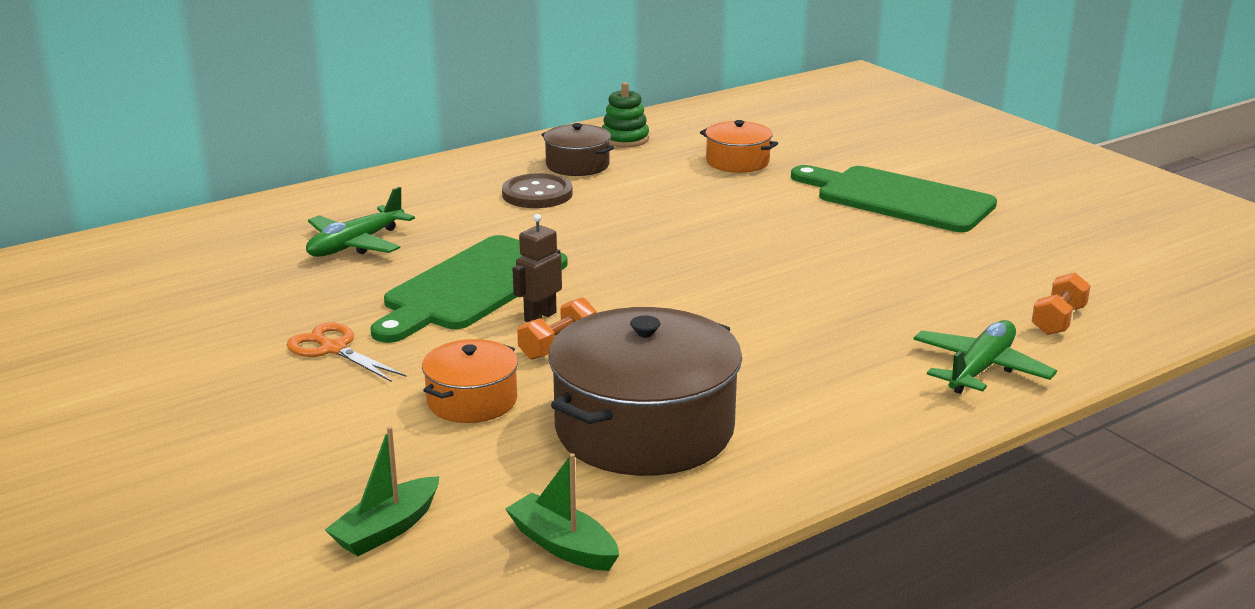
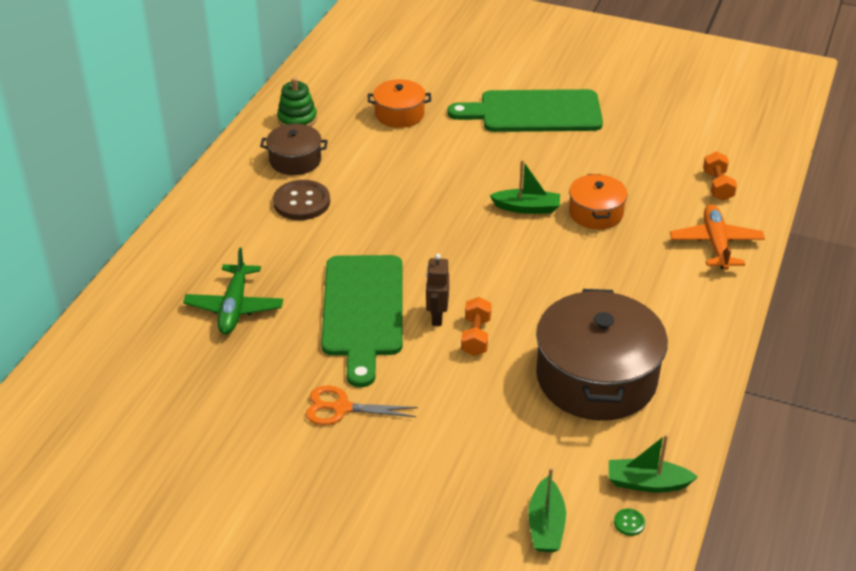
camera: 35 degrees left, 15 degrees up
(472, 400) = (478, 406): orange pot -> orange pot (595, 213)
(485, 571) = (629, 523): none -> green button
(775, 267) = (527, 208): none -> green boat
(980, 369) = (716, 244): green plane -> orange plane

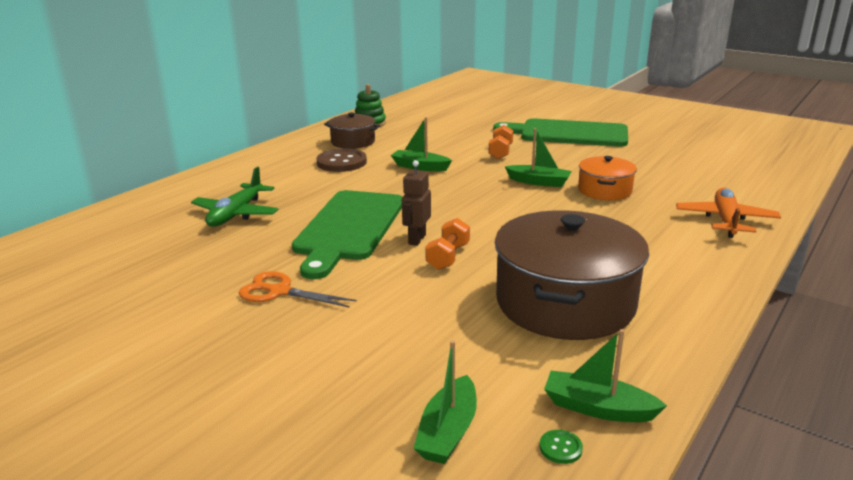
camera: 15 degrees right, 15 degrees down
(392, 198) = (420, 167): none -> green boat
(399, 114) = (453, 127): orange pot -> none
(717, 186) = (733, 185): orange dumbbell -> orange dumbbell (500, 152)

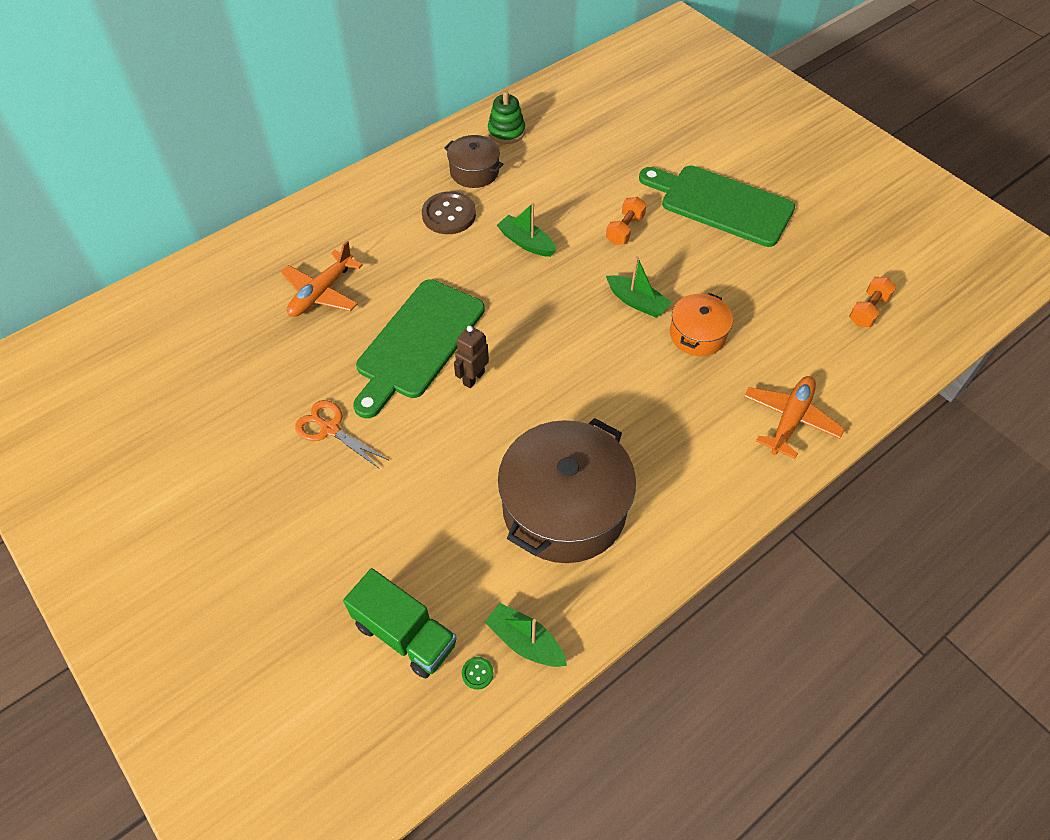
camera: 15 degrees right, 30 degrees up
(236, 214) = (321, 293): green plane -> orange plane
(448, 257) = (491, 413): orange dumbbell -> orange dumbbell (868, 310)
(448, 431) = (405, 634): green boat -> green truck

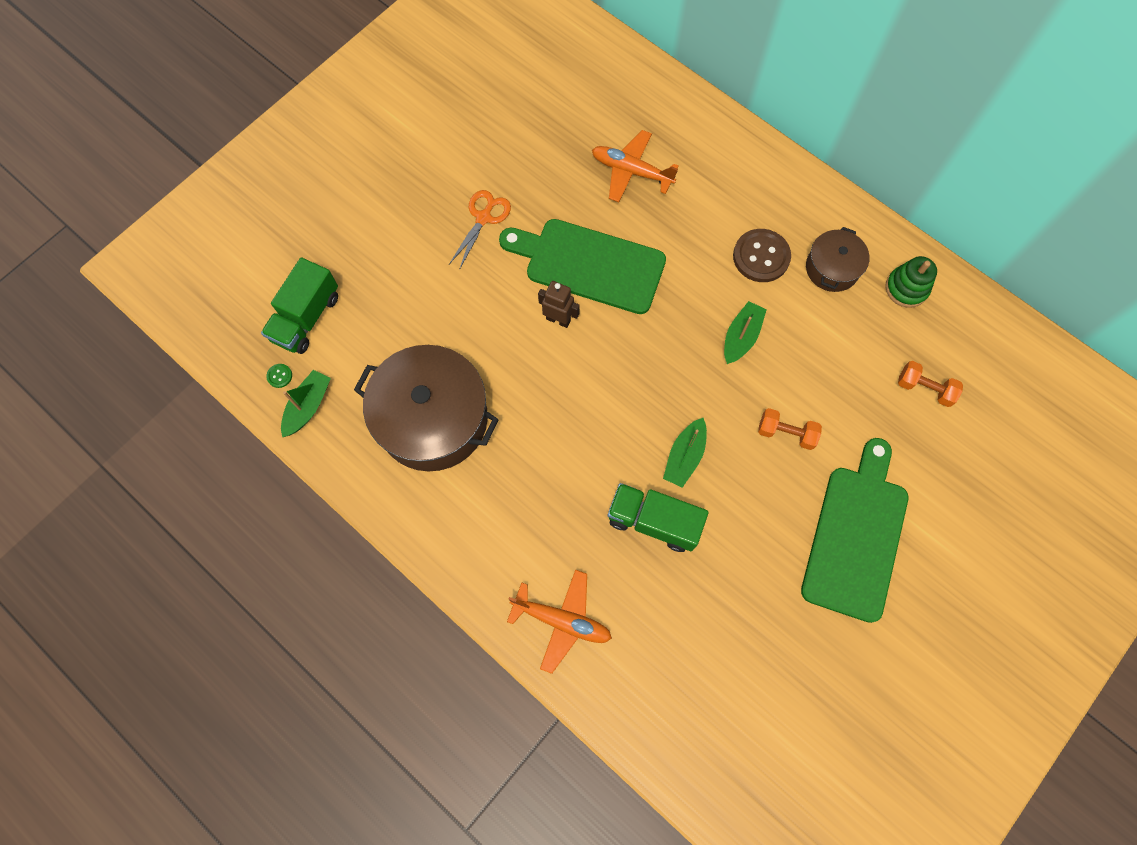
camera: 80 degrees right, 15 degrees up
(697, 334) = (653, 521): orange pot -> green truck
(868, 310) = (729, 709): orange dumbbell -> orange dumbbell (924, 388)

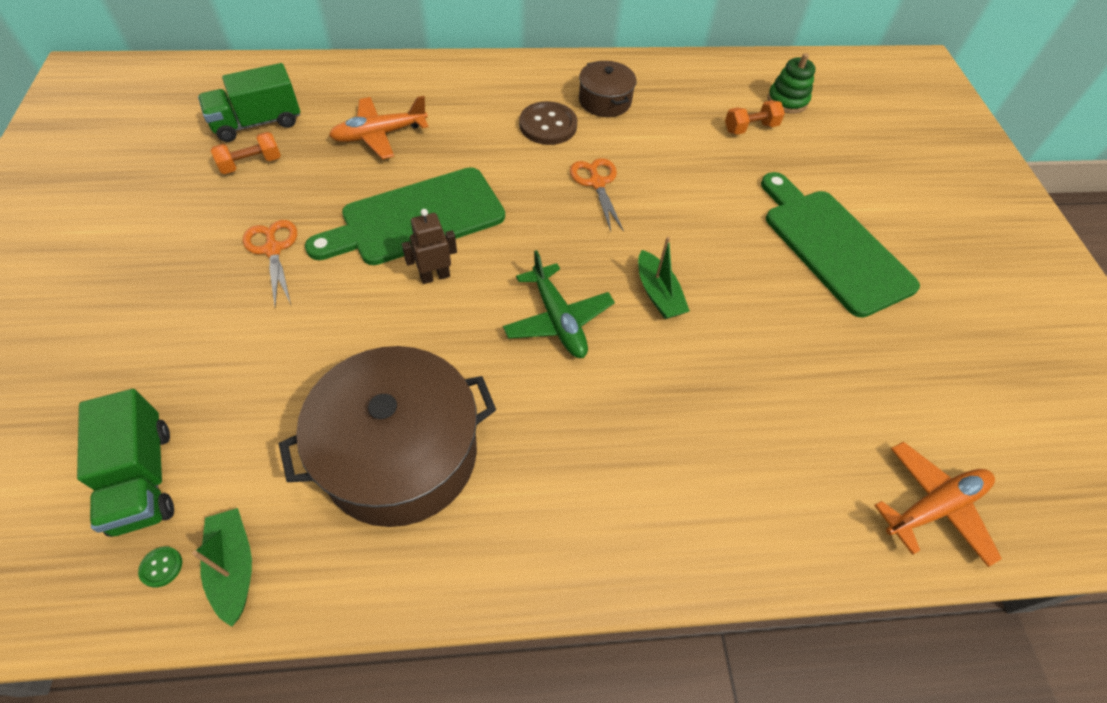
camera: 50 degrees left, 15 degrees down
(562, 621) = (726, 517): orange plane -> orange plane (934, 507)
(600, 416) = (558, 320): none -> green plane
(653, 521) = (695, 361): green truck -> green truck (258, 123)
(741, 337) = (597, 183): green boat -> orange scissors
(786, 433) = (705, 220): orange dumbbell -> orange dumbbell (251, 164)
(906, 288) = (665, 82): green stacking toy -> green stacking toy (787, 101)

